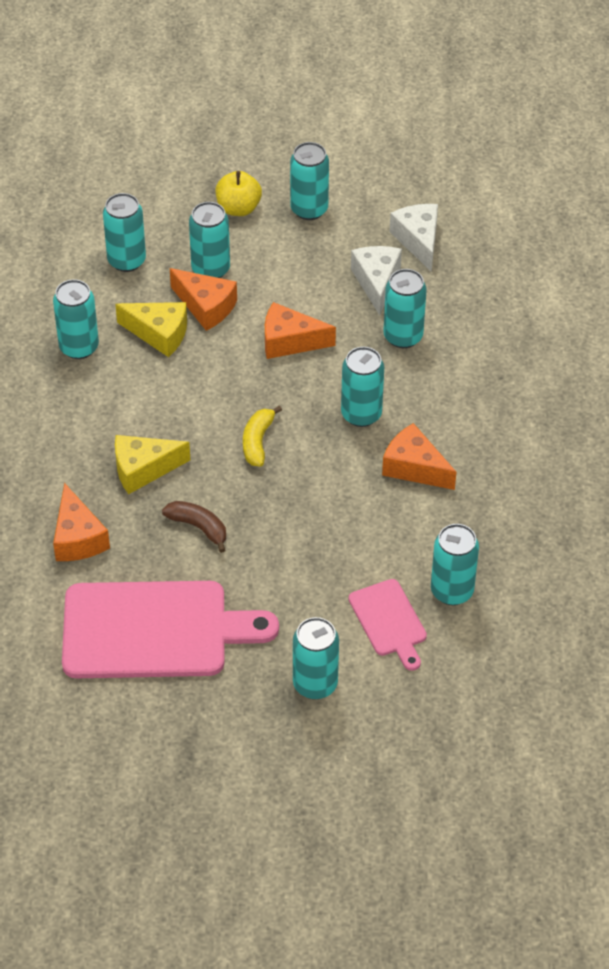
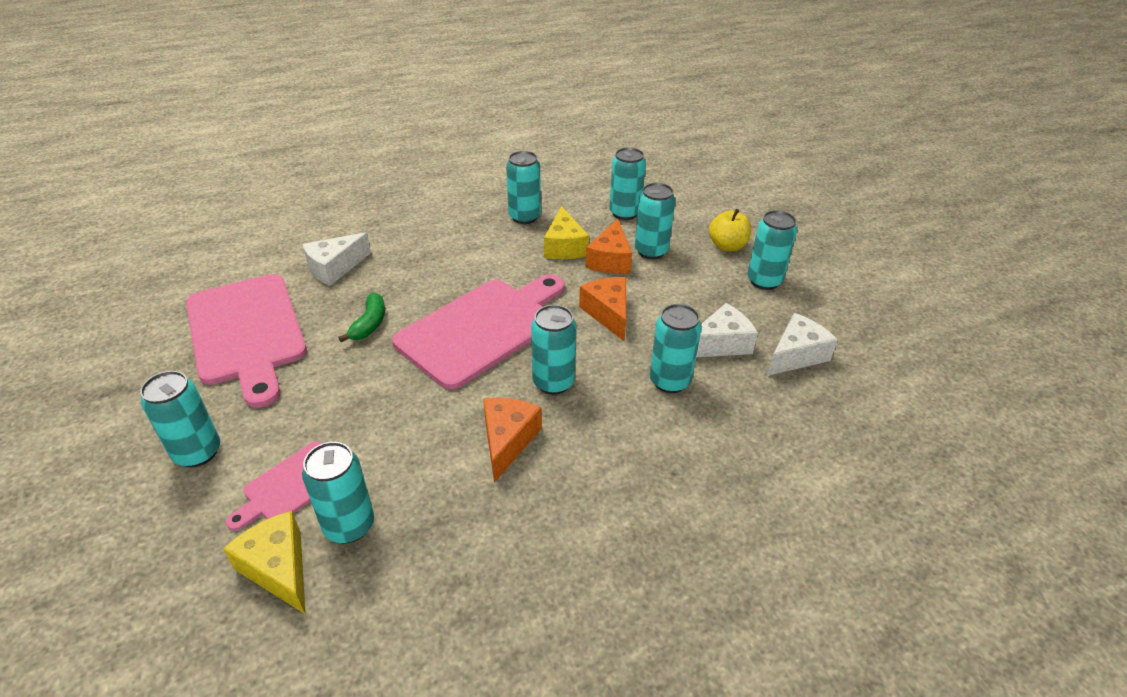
camera: 65 degrees right, 10 degrees down
(78, 538) = (335, 268): orange cheese -> white cheese
(143, 469) = (419, 278): yellow cheese -> yellow cheese (278, 569)
(198, 527) = (369, 324): brown banana -> green banana
(257, 441) = (482, 329): yellow banana -> pink cutting board

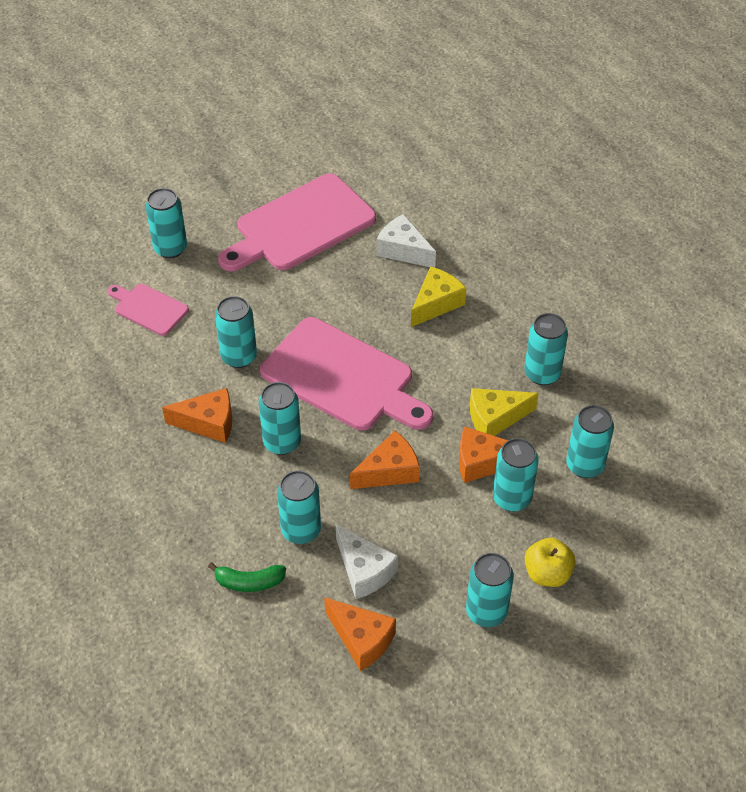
camera: 80 degrees right, 10 degrees up
(278, 569) = (81, 325): yellow cheese -> yellow cheese (436, 303)
(349, 526) = (117, 350): turquoise can -> turquoise can (239, 357)
(369, 324) = (330, 298): green banana -> green banana (249, 582)
(796, 355) = (362, 639): white cheese -> orange cheese

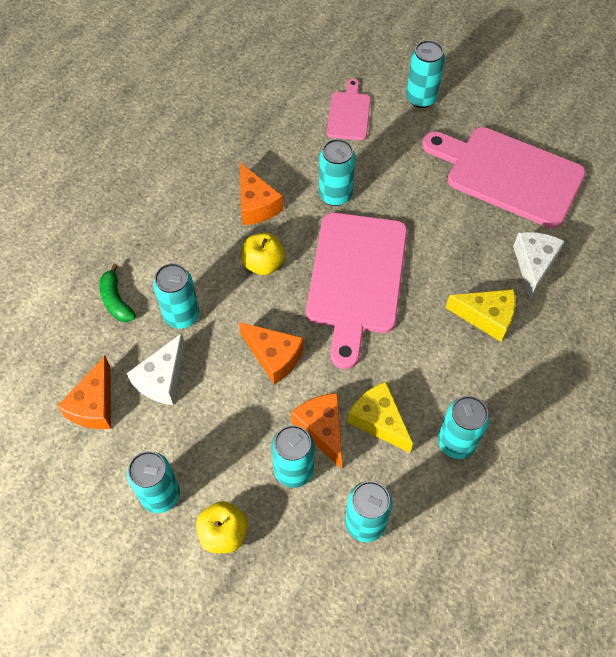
camera: 65 degrees right, 10 degrees up
(282, 442) = (263, 264): turquoise can -> yellow apple

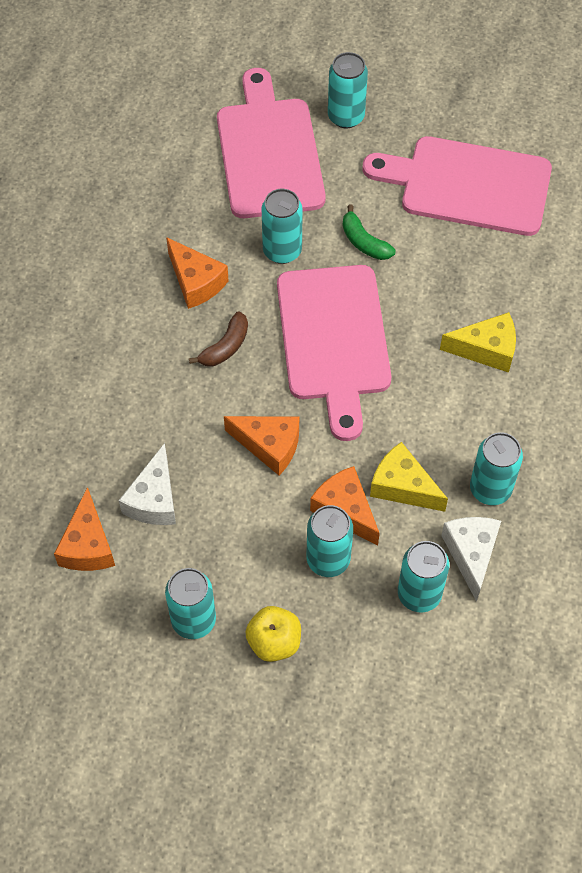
camera: 15 degrees left, 0 degrees up
(116, 300) = (72, 426): green banana -> green banana (364, 242)
(181, 315) = (152, 425): turquoise can -> none
(263, 264) = (225, 347): yellow apple -> brown banana
(349, 113) = (269, 152): pink cutting board -> pink cutting board, size x2.00
(533, 265) = (521, 280): white cheese -> white cheese (471, 554)

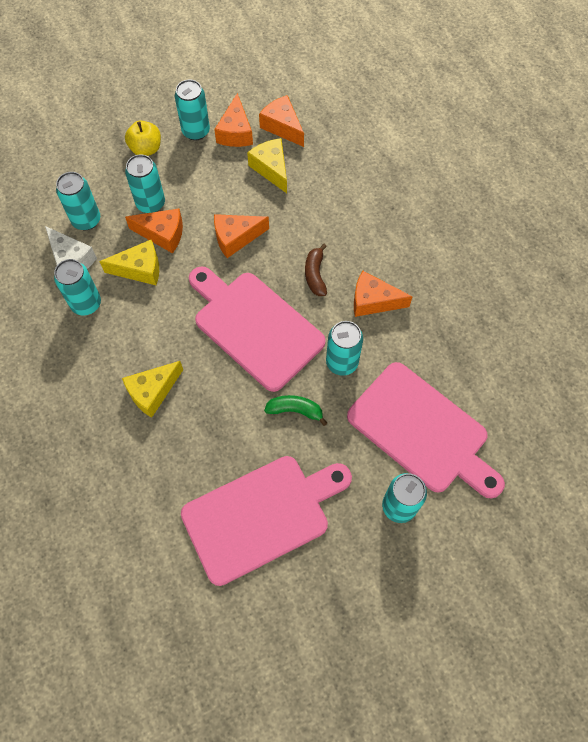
camera: 140 degrees right, 5 degrees up
(148, 581) = (236, 132): none -> orange cheese
(154, 499) = (271, 169): white cheese -> yellow cheese

